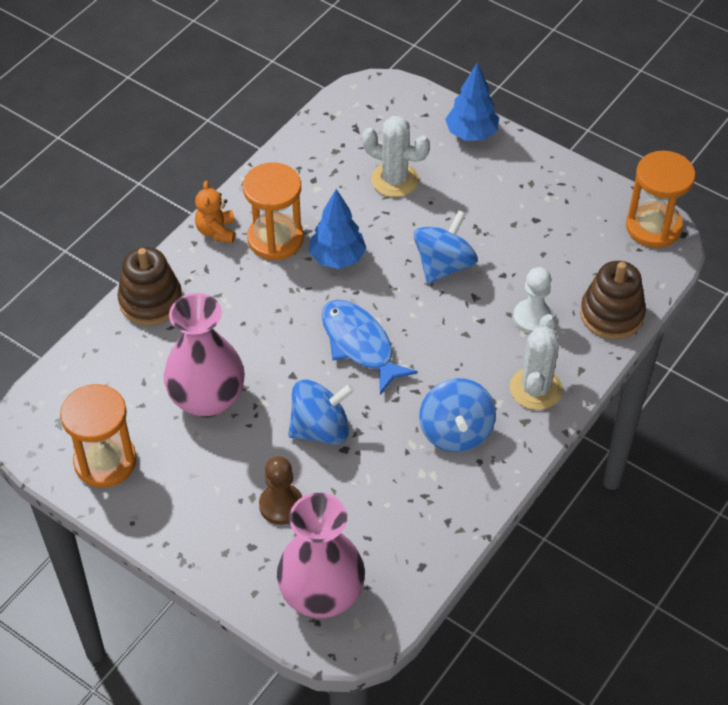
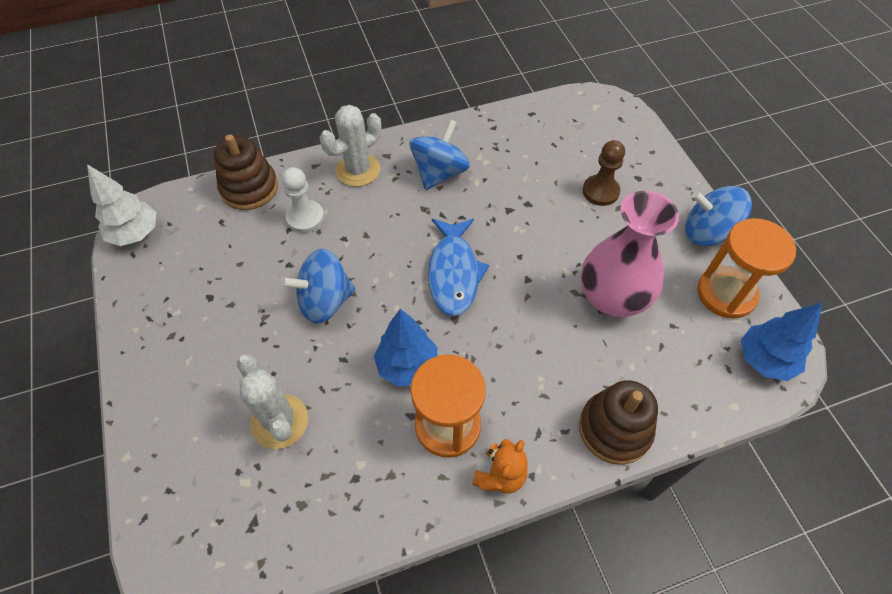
camera: 145 degrees left, 5 degrees up
(320, 429) = (535, 226): blue spinning top -> blue spinning top (707, 233)
(321, 595) = (607, 129): pink vase -> none
(471, 134) = (156, 429): blue tree -> blue tree (764, 360)
(653, 227) = (135, 234): orange hourglass -> white tree

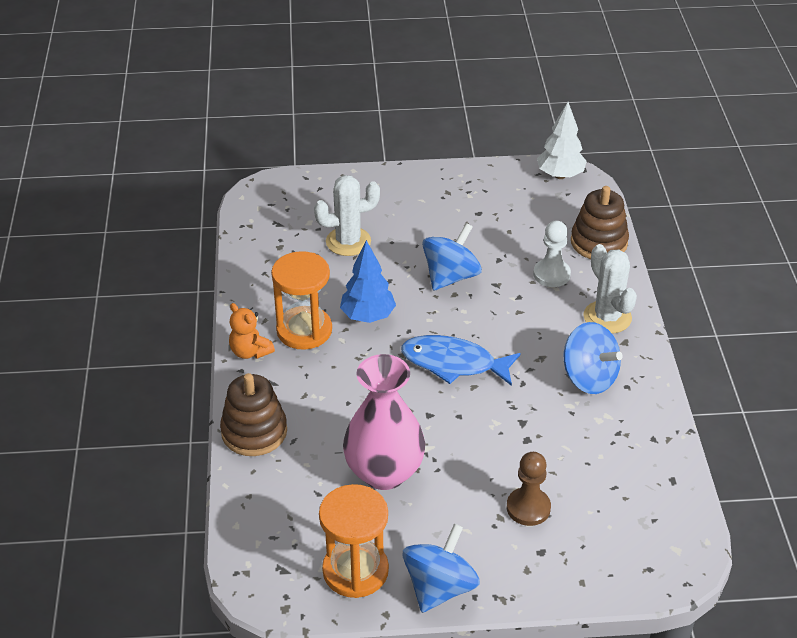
camera: 105 degrees right, 15 degrees down
(325, 301) = (451, 277): blue spinning top -> blue spinning top turned 45 degrees clockwise
(764, 360) = (269, 570): blue tree -> none

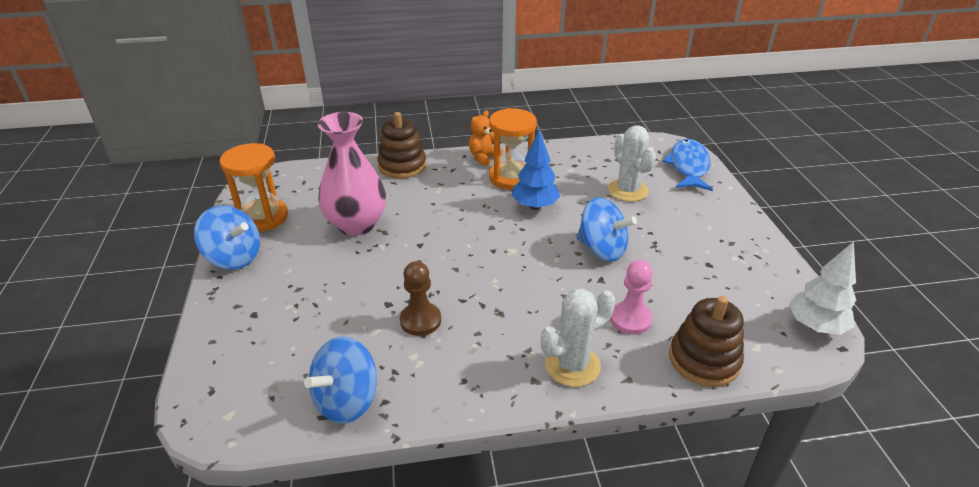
camera: 85 degrees right, 5 degrees down
(454, 363) = (484, 255): blue fish -> blue fish (688, 166)
(528, 508) = (305, 305): brown pawn -> brown pawn (420, 320)
(551, 274) = (630, 319): white pawn -> pink pawn
(589, 378) = (473, 348): blue spinning top -> blue spinning top (347, 401)

